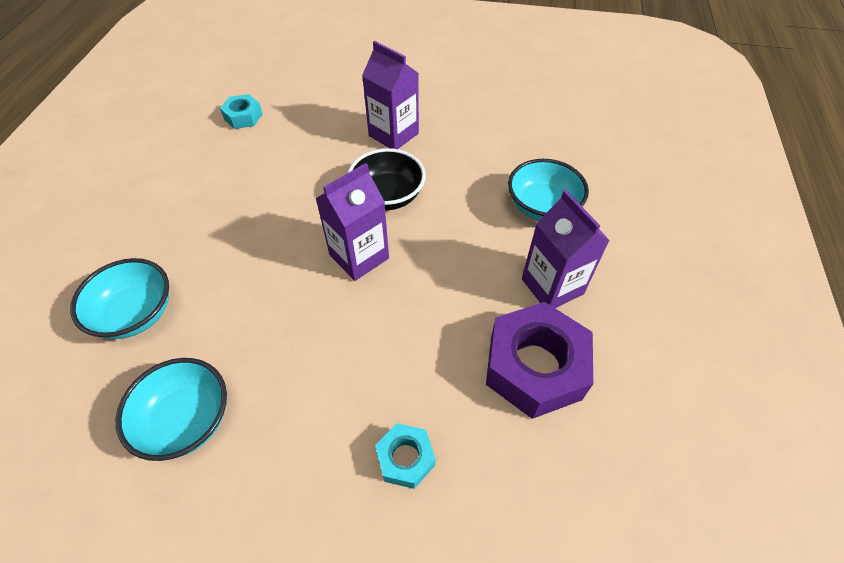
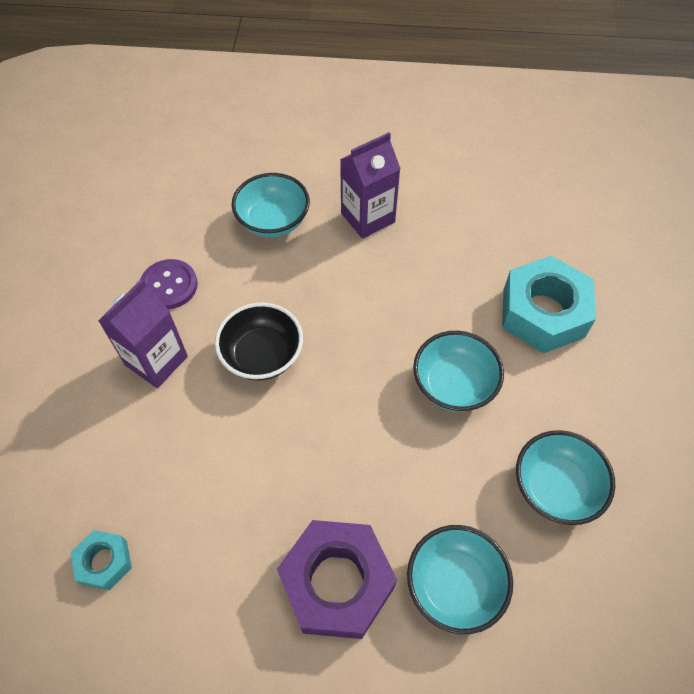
camera: 95 degrees left, 5 degrees up
(327, 342) = (454, 384): none -> turquoise bowl
(359, 256) = (350, 372): purple carton -> none
(405, 458) = (543, 313): turquoise nut -> turquoise nut, size x1.99
(466, 139) = (169, 285): none -> purple button
(535, 367) = (448, 232): purple nut -> purple nut (337, 582)

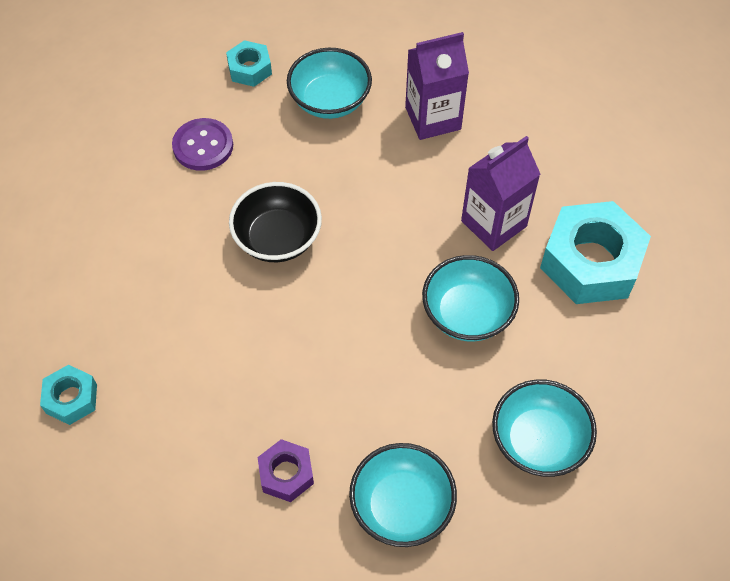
camera: 15 degrees right, 0 degrees up
(156, 360) = (170, 219): purple carton -> purple carton (493, 223)
(193, 208) = (250, 69): none -> turquoise nut
(337, 582) = (286, 474): purple nut -> purple nut, size x0.50

